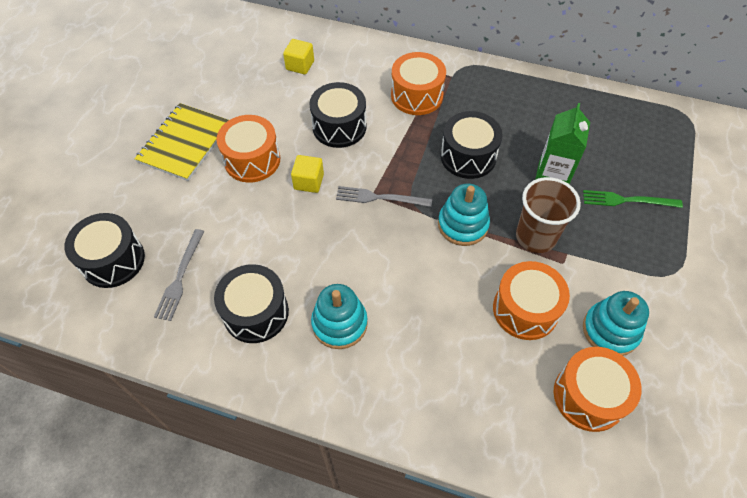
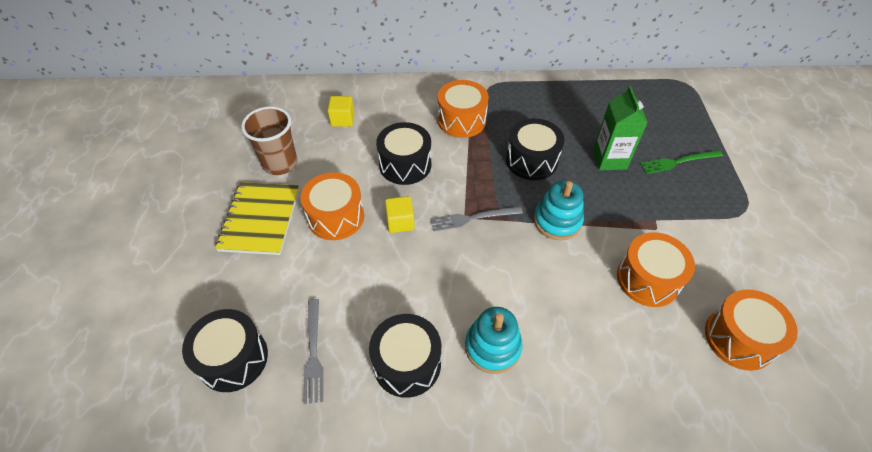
camera: 20 degrees left, 5 degrees down
(535, 237) = (623, 213): brown cup -> brown cup (280, 163)
(610, 330) = (724, 275): turquoise stacking toy -> none

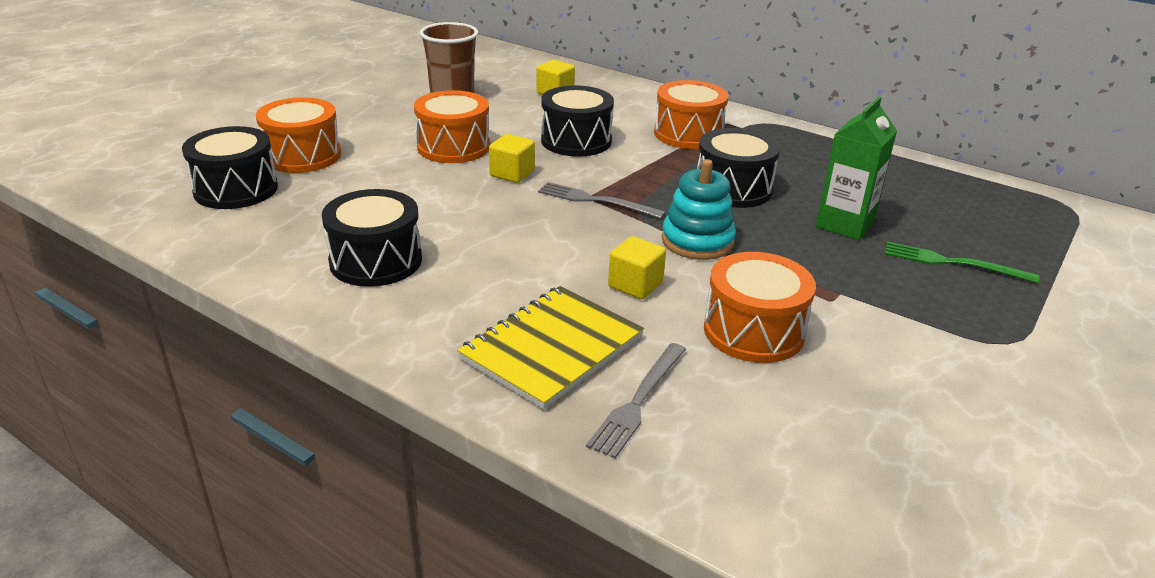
camera: 35 degrees right, 20 degrees down
(260, 219) = (383, 123): yellow notebook -> yellow notebook (552, 348)
(313, 353) = (303, 216): grey fork -> grey fork (638, 401)
(492, 347) = (479, 291): turquoise stacking toy -> none
(563, 281) = (635, 285): none -> yellow cube
(739, 338) = (819, 437): orange drum -> orange drum (303, 156)

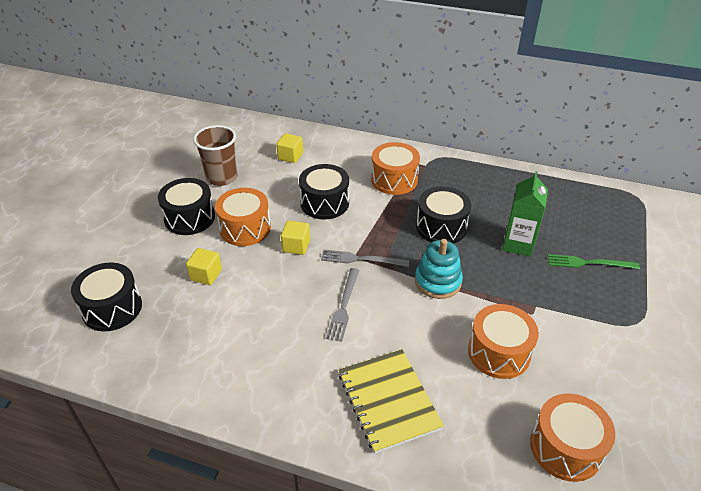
camera: 15 degrees left, 10 degrees up
(303, 156) = (143, 262): orange drum -> orange drum (565, 448)
(376, 261) = (244, 353): black drum -> black drum (189, 218)
(552, 348) = (389, 400): yellow notebook -> yellow notebook turned 45 degrees counterclockwise
(635, 285) = (416, 331): yellow cube -> yellow cube (206, 275)
(638, 401) = (456, 430): grey fork -> grey fork (344, 306)

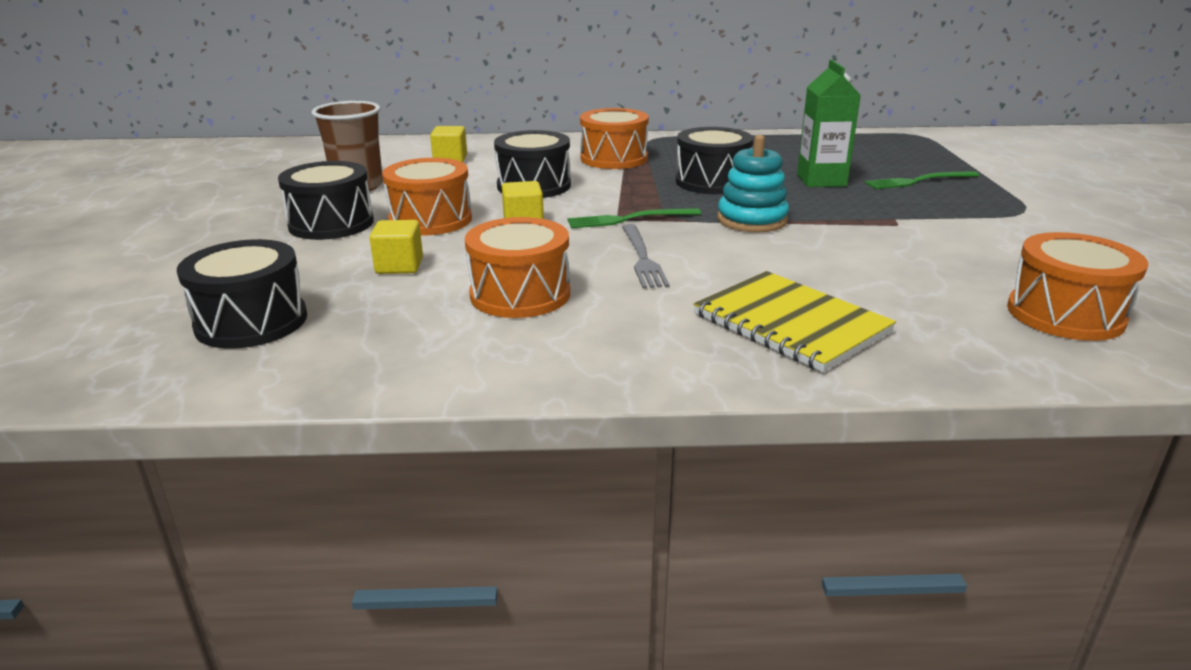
camera: 20 degrees left, 15 degrees down
(361, 259) = (629, 219): grey fork -> green fork
(499, 352) = (892, 258): orange drum -> orange drum (520, 294)

